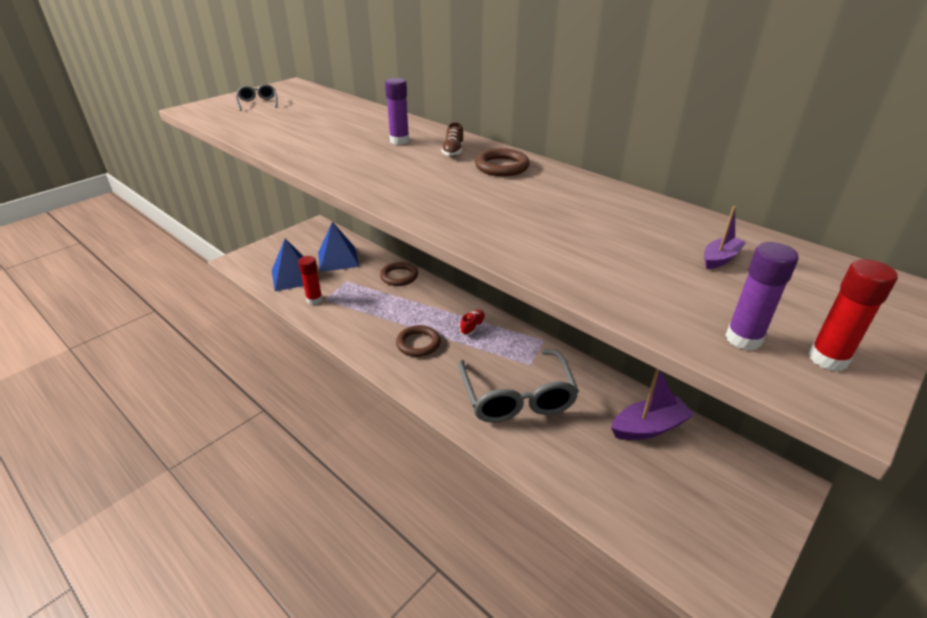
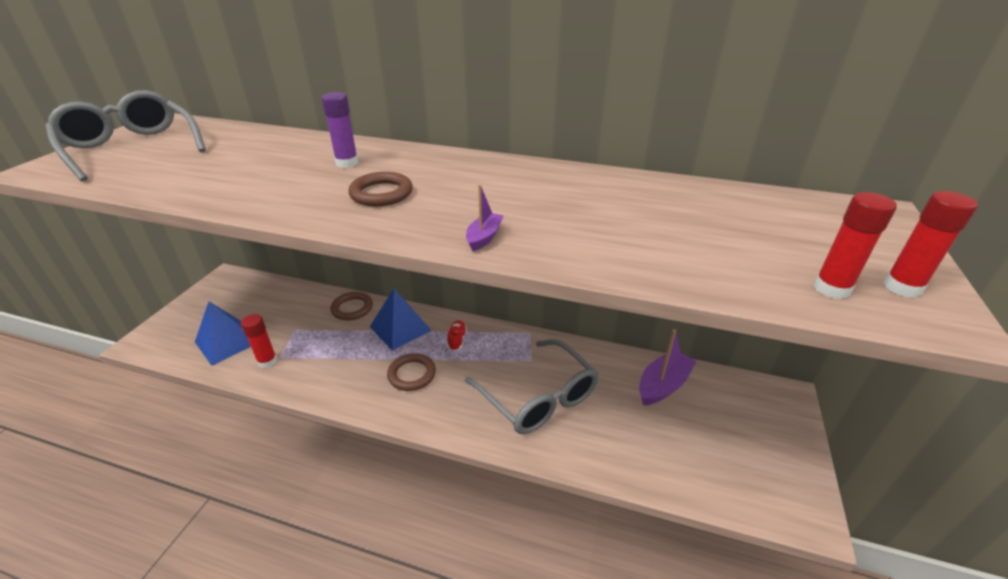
camera: 25 degrees left, 0 degrees up
(258, 103) = (131, 148): grey glasses -> grey glasses, size x2.37
(338, 259) = (272, 307): blue pyramid -> blue pyramid (400, 328)
(453, 151) = (415, 164): brown shoe -> none
(502, 166) = (478, 171): brown ring -> brown ring (381, 193)
(720, 259) = (743, 218): purple boat -> purple boat (484, 237)
(743, 339) = (831, 289): purple glue stick -> red glue stick

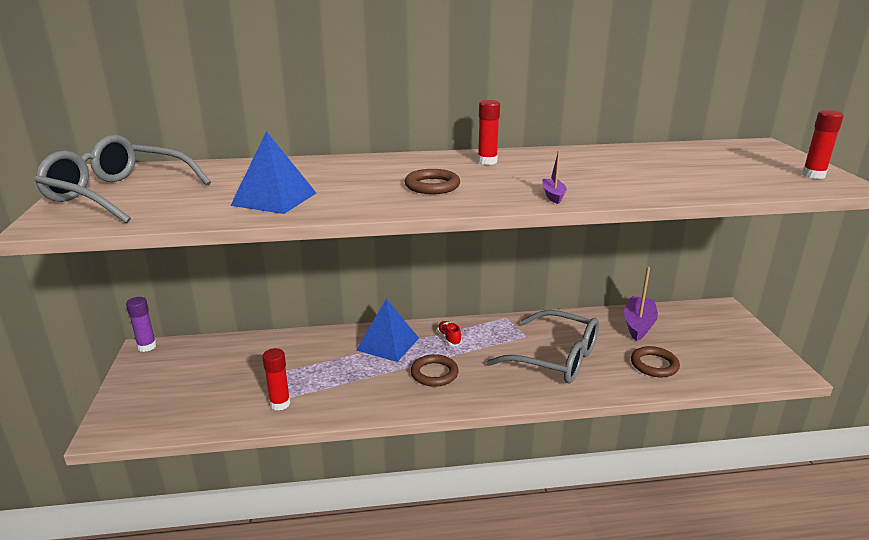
camera: 25 degrees left, 10 degrees down
(227, 342) = (215, 401): blue pyramid -> blue pyramid (274, 199)
(347, 163) = (365, 173): purple glue stick -> purple glue stick (147, 346)
(352, 308) = (323, 341): brown ring -> brown ring (654, 365)
(831, 289) = (782, 182): red glue stick -> red glue stick (487, 161)

